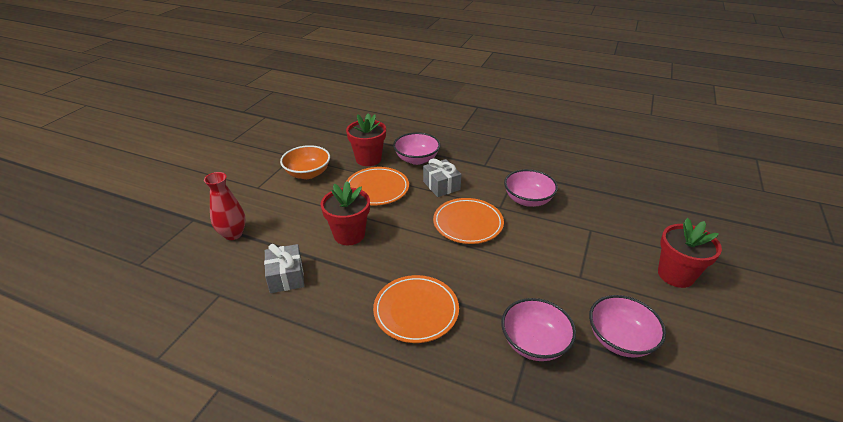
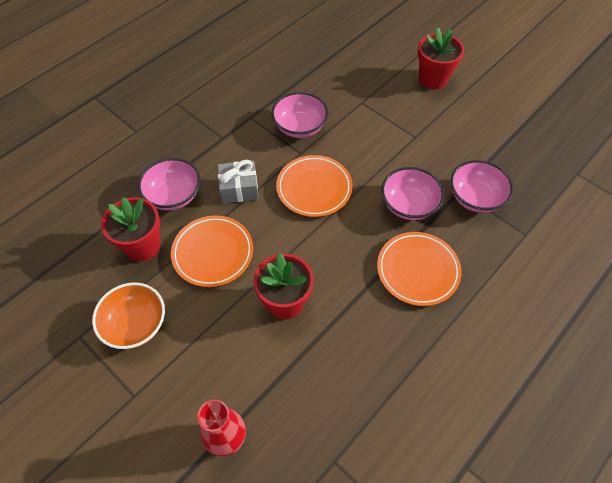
camera: 70 degrees left, 20 degrees up
(286, 276) = (330, 381): grey gift -> none
(620, 339) = (485, 144): pink bowl -> pink bowl (409, 205)

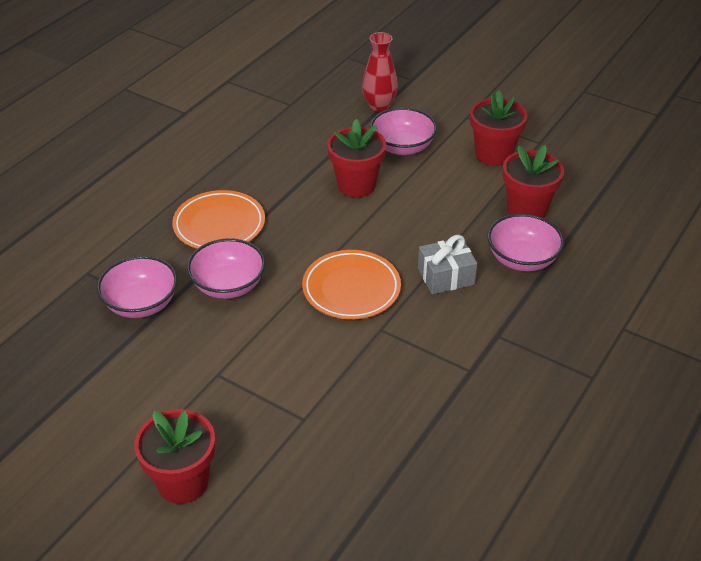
camera: 170 degrees right, 15 degrees down
(135, 325) = (493, 155): orange bowl -> red flower pot
(213, 253) = (447, 213): orange plate -> none
(300, 127) = (392, 365): pink bowl -> pink bowl (402, 147)

